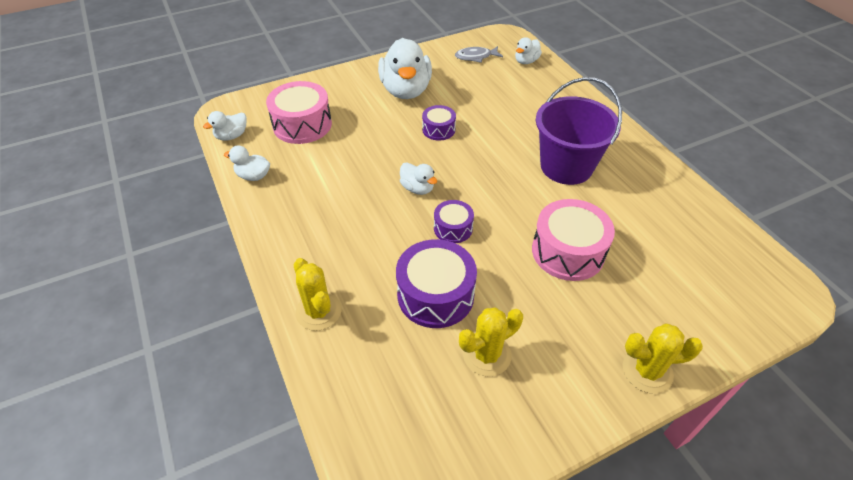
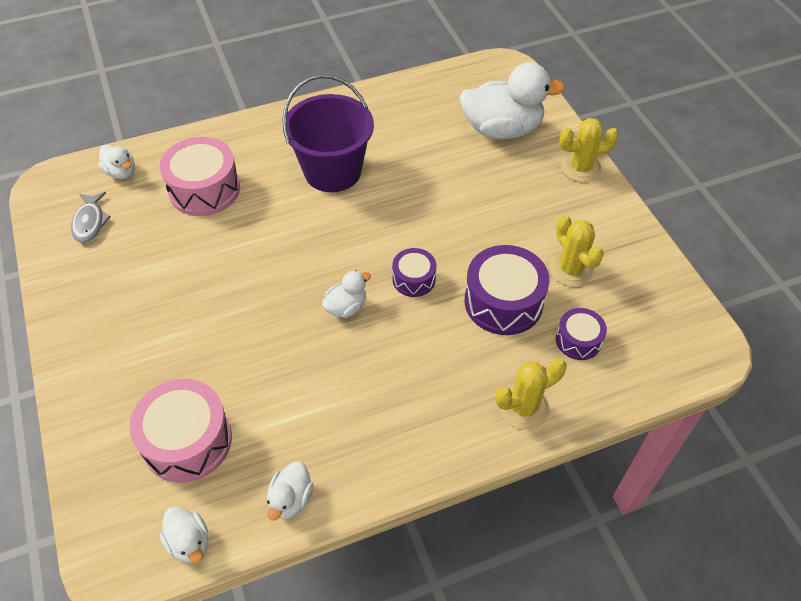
camera: 85 degrees left, 5 degrees up
(406, 90) = (142, 308): white duck -> white duck (502, 129)
(438, 129) = (240, 278): purple drum -> purple drum (578, 340)
(568, 251) = (453, 192): pink drum -> pink drum (204, 189)
(647, 371) = (580, 168): yellow cactus -> yellow cactus turned 75 degrees clockwise

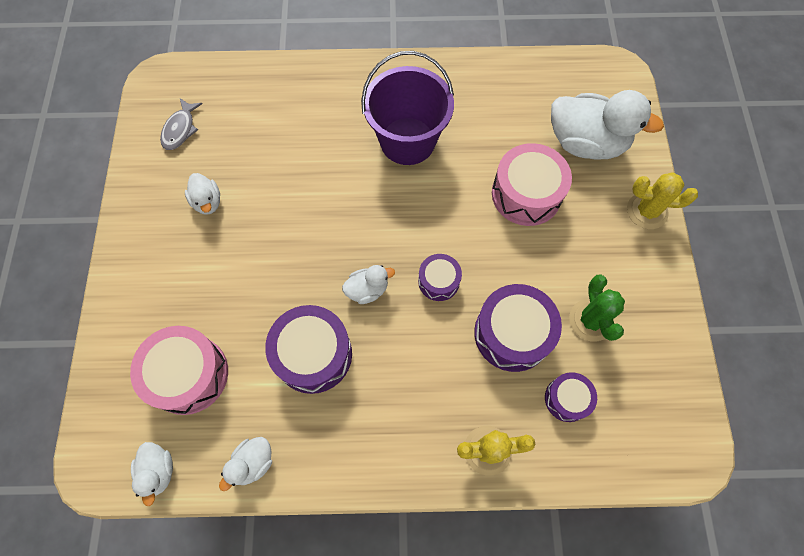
camera: 20 degrees right, 15 degrees up
(121, 172) = (223, 85): white duck -> white duck (207, 202)
(204, 189) = (287, 125): pink drum -> pink drum (526, 194)
(314, 380) = (313, 354): none -> purple drum
(570, 269) = (590, 320): yellow cactus -> green cactus

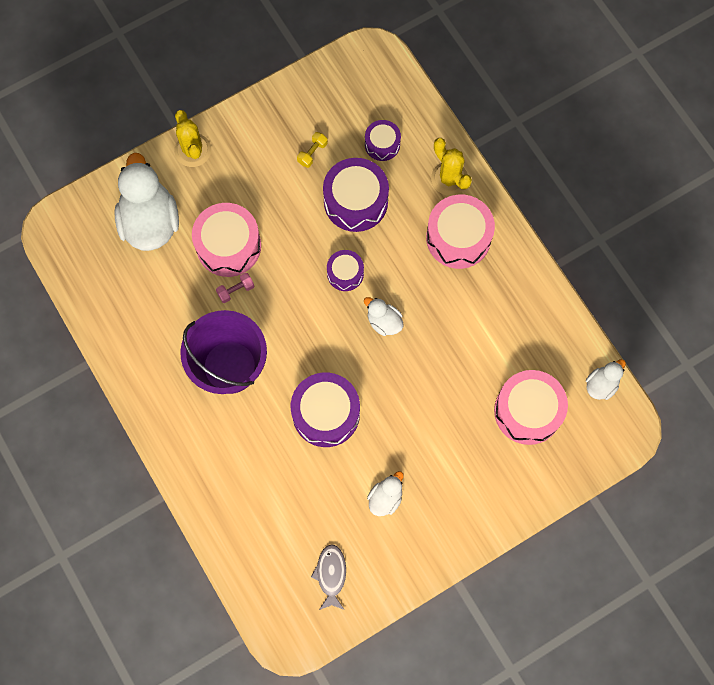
camera: 120 degrees left, 5 degrees up
(180, 129) = (331, 575): grey fish -> grey fish turned 75 degrees counterclockwise
(253, 463) = (555, 325): white duck -> none
(313, 354) = (457, 331): purple drum -> purple drum (326, 414)
(412, 417) = (458, 238): none -> pink drum
(477, 179) = (236, 290): none -> pink dumbbell
(590, 320) = (312, 153): green cactus -> yellow dumbbell

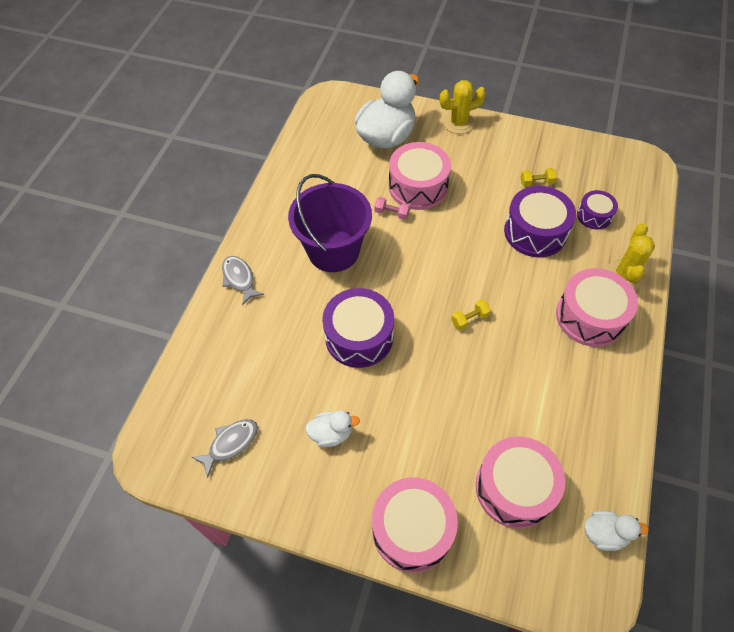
camera: 50 degrees right, 15 degrees down
(189, 461) = (239, 279): none -> grey fish
(193, 150) = (458, 123): yellow cactus -> yellow cactus turned 45 degrees clockwise
(345, 273) = (477, 266): purple drum -> none
(384, 322) = (469, 319): white duck -> yellow dumbbell
(497, 501) = (412, 529): none -> pink drum

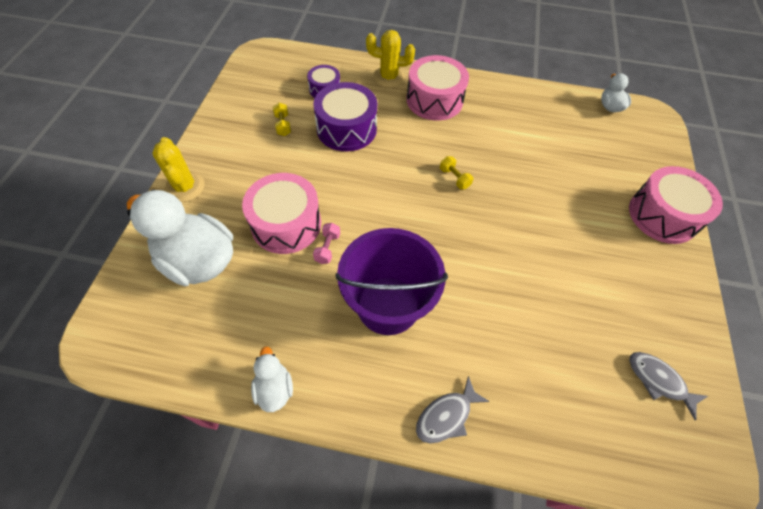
camera: 100 degrees left, 0 degrees up
(331, 433) = (608, 283): white duck -> white duck (274, 388)
(359, 336) = (496, 268): purple drum -> none
(514, 488) = (599, 152): pink drum -> none

